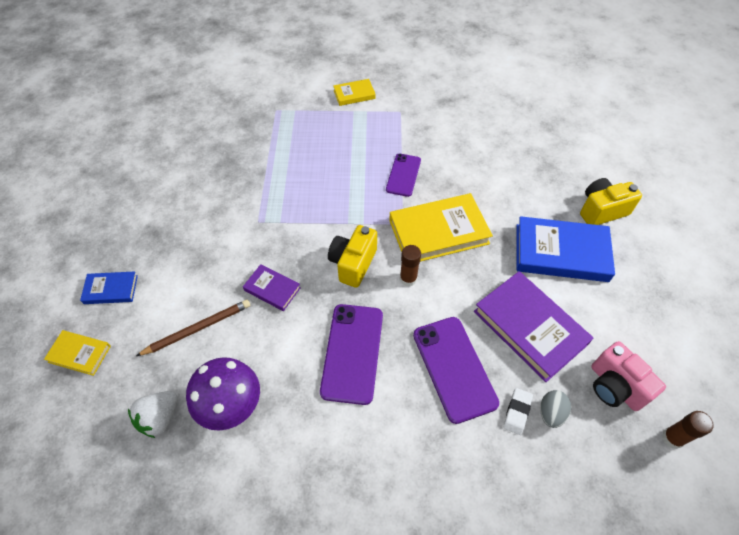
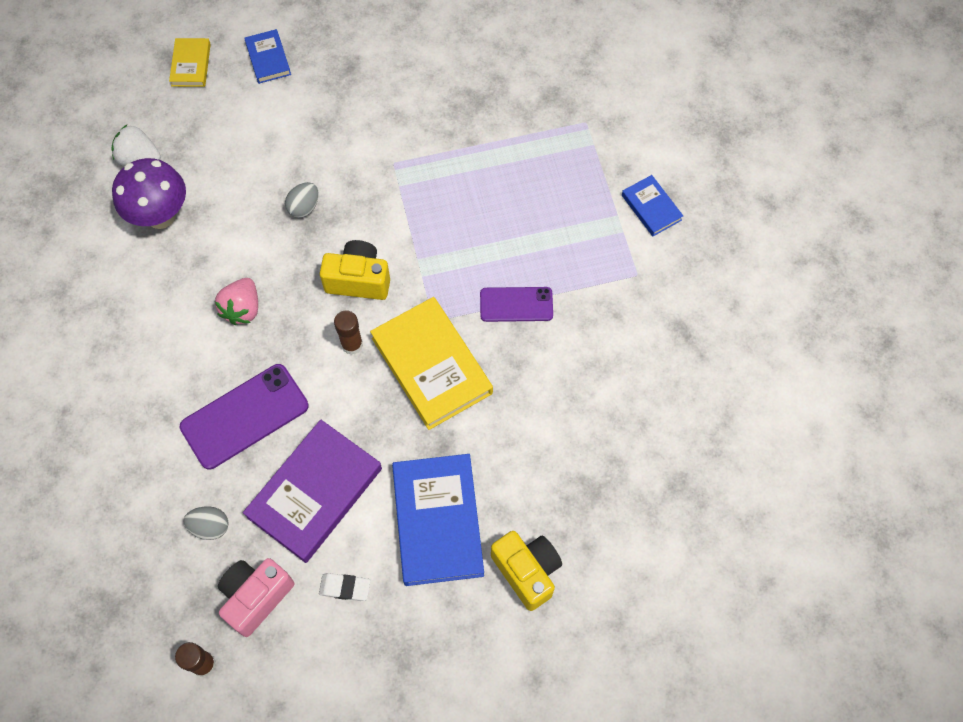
camera: 75 degrees right, 10 degrees up
(198, 328) = (240, 154): brown pencil -> none
(272, 289) = (304, 207): purple book -> grey egg
(352, 353) = (242, 309): purple phone -> pink strawberry
(354, 94) = (651, 207): yellow book -> blue book
(517, 412) = (205, 490): white eraser -> white eraser (345, 588)

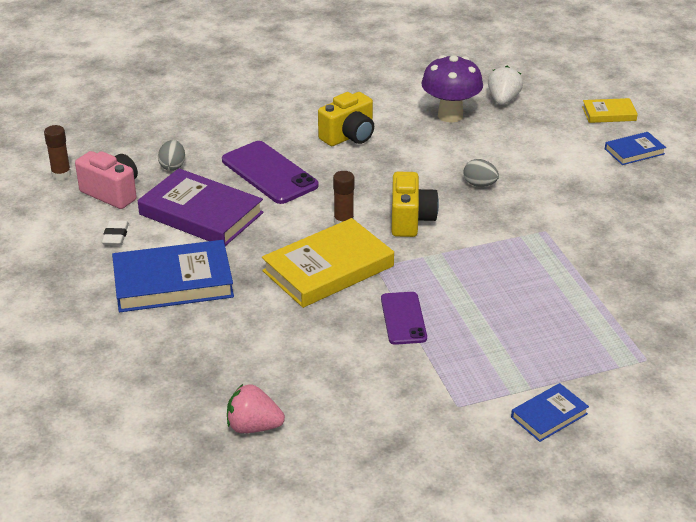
camera: 85 degrees right, 30 degrees down
(242, 309) = (369, 162): pink strawberry -> pink strawberry (253, 427)
(527, 571) = (121, 339): yellow camera -> yellow camera (349, 137)

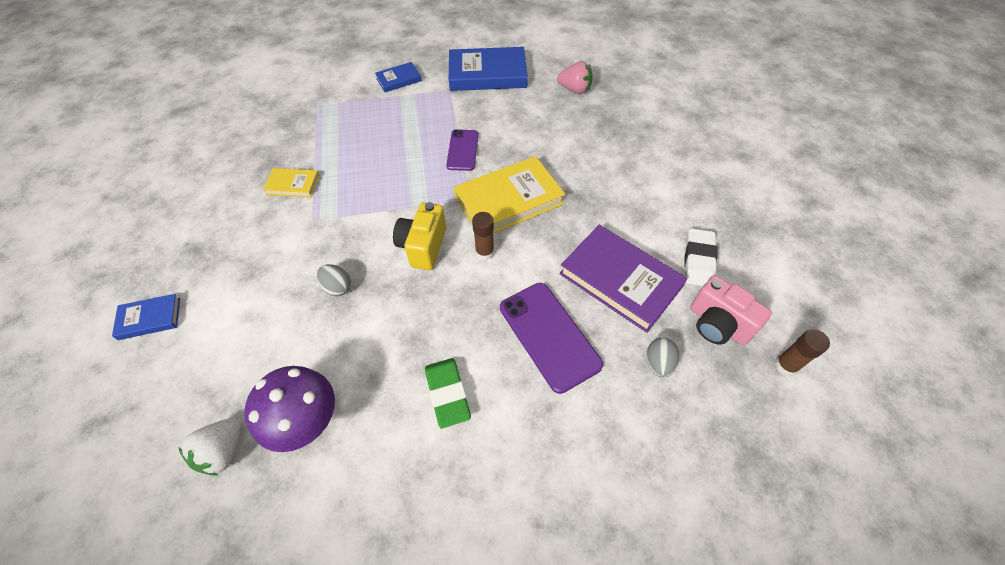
camera: 170 degrees left, 20 degrees up
(115, 236) = (698, 260): white eraser -> white eraser, size x1.51
(173, 282) = (637, 201): blue book -> blue book (487, 74)
(349, 137) = (447, 394): yellow camera -> green eraser
(609, 114) = (118, 397): yellow book -> yellow book (293, 185)

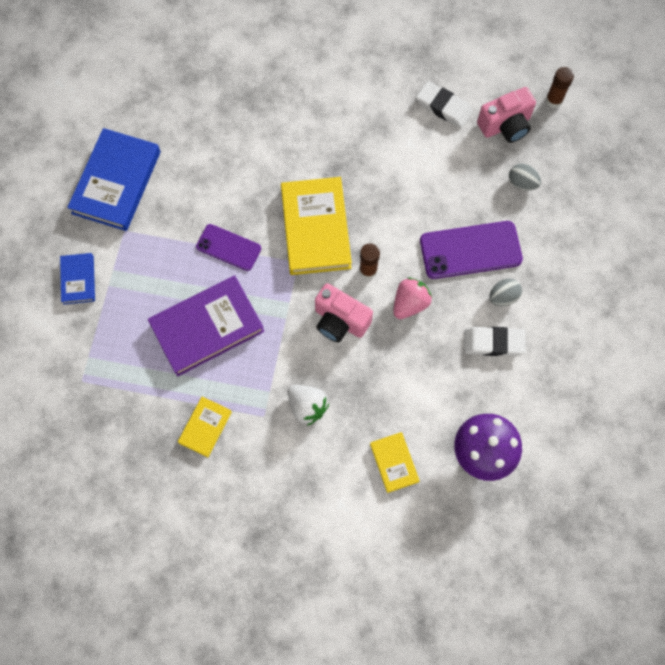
camera: 70 degrees left, 15 degrees up
(150, 318) = (327, 582): blue book -> none
(223, 451) = (483, 523): white strawberry -> white strawberry (307, 406)
(283, 337) = (394, 463): none -> yellow book
(337, 287) = (357, 407): grey egg -> grey egg (503, 297)
(423, 246) = (340, 321): yellow camera -> pink camera
(447, 394) = (493, 343): green eraser -> white eraser
(574, 90) = (187, 107): pink strawberry -> pink strawberry (410, 303)
(620, 280) = (440, 175): purple book -> purple book (207, 328)

